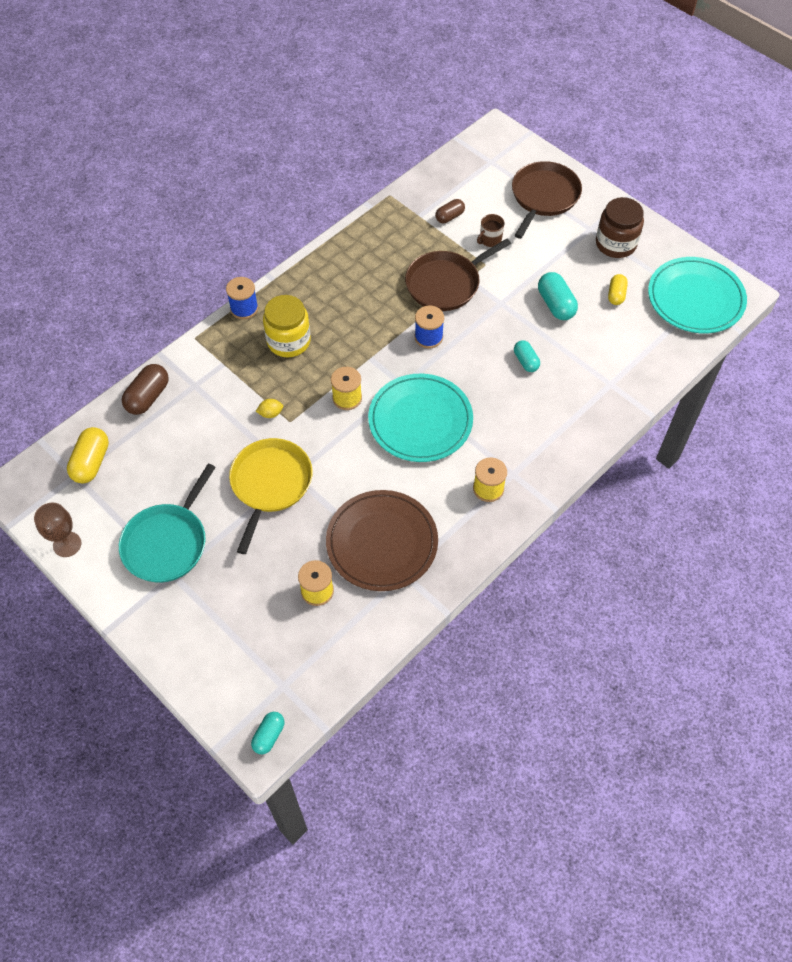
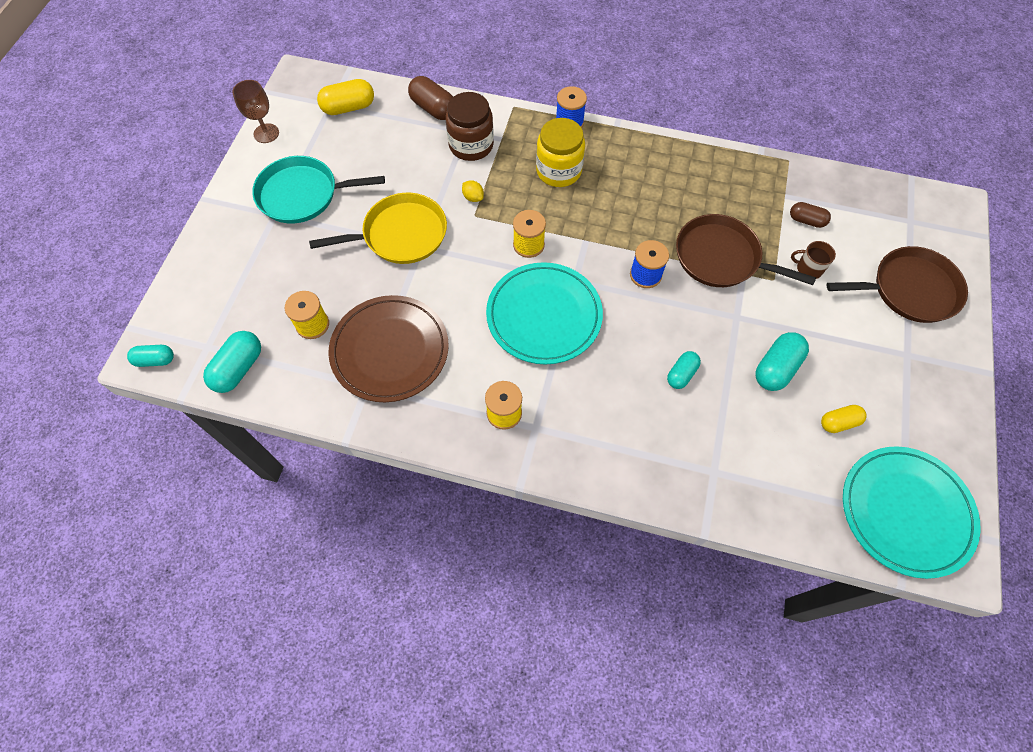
camera: 60 degrees right, 5 degrees up
(148, 397) = (433, 108): brown capsule -> brown capsule turned 45 degrees clockwise
(324, 667) = (239, 368): none -> turquoise capsule
(615, 244) = (909, 389): brown jar -> brown jar (471, 145)

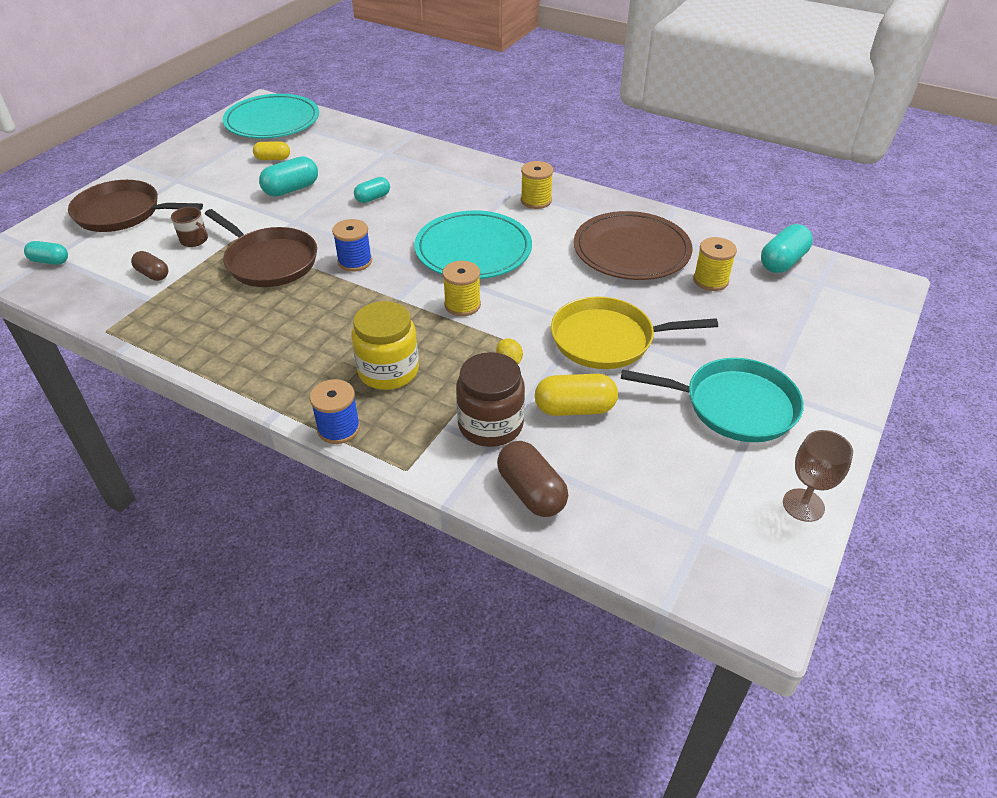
camera: 165 degrees left, 20 degrees down
(155, 360) = (872, 280): turquoise capsule -> turquoise capsule (50, 261)
(348, 108) = (669, 522): yellow capsule -> yellow capsule (574, 408)

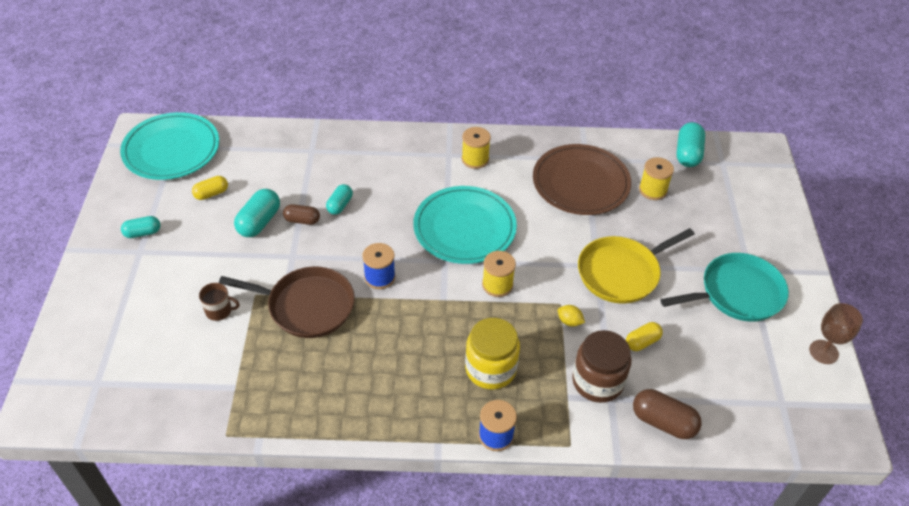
camera: 30 degrees left, 5 degrees up
(50, 261) = (101, 388): turquoise capsule -> turquoise capsule (143, 233)
(122, 213) = (121, 308): brown pan -> none
(153, 274) = (214, 361): brown capsule -> brown capsule (302, 220)
(574, 408) = (642, 342): yellow capsule -> yellow capsule, size x0.64

